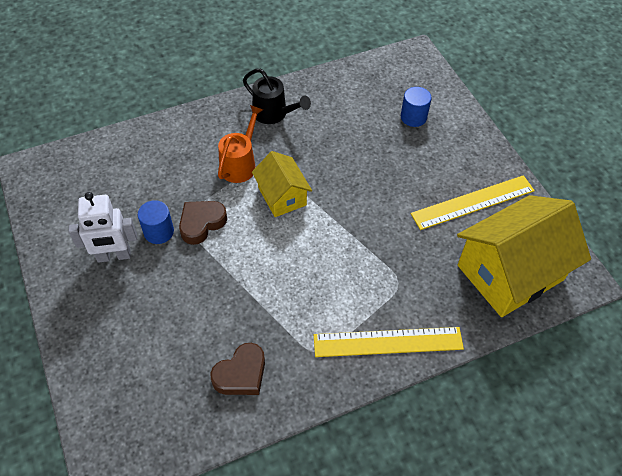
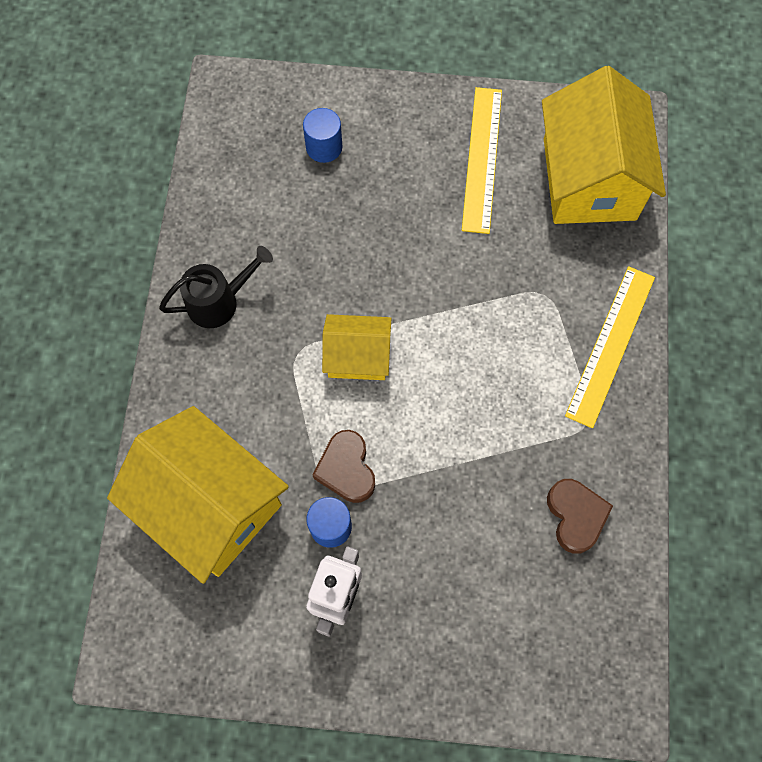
camera: 60 degrees left, 15 degrees up
(142, 166) = (210, 505): none -> yellow house
(240, 163) = (278, 380): orange watering can -> none

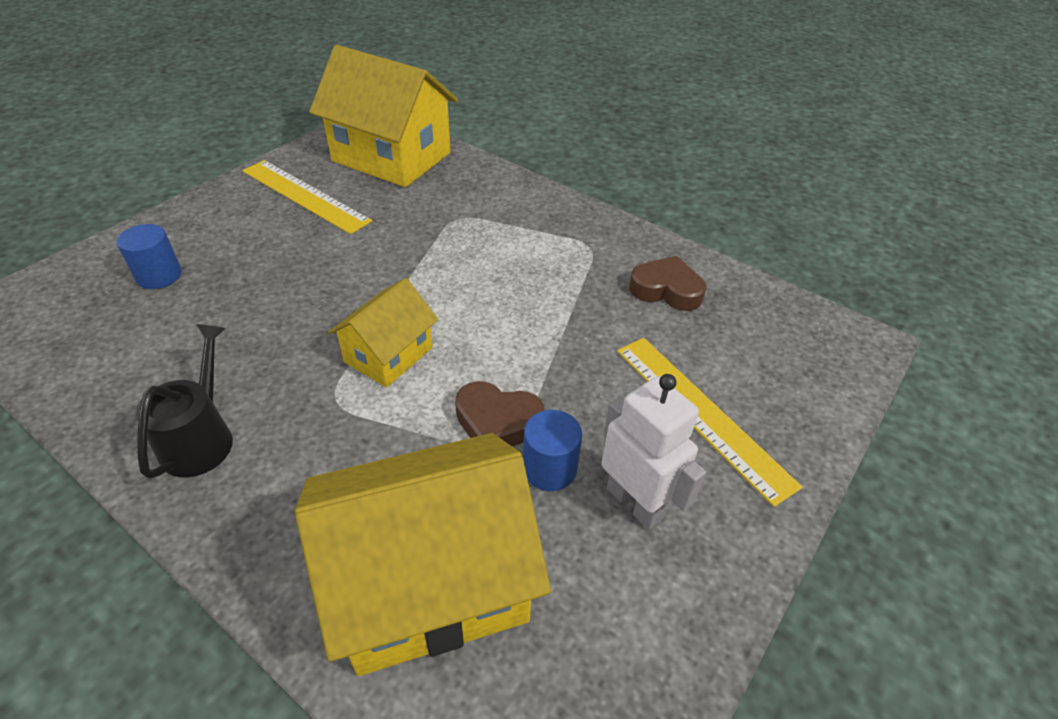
camera: 60 degrees left, 25 degrees down
(610, 345) = (535, 207): yellow ruler -> yellow ruler (701, 414)

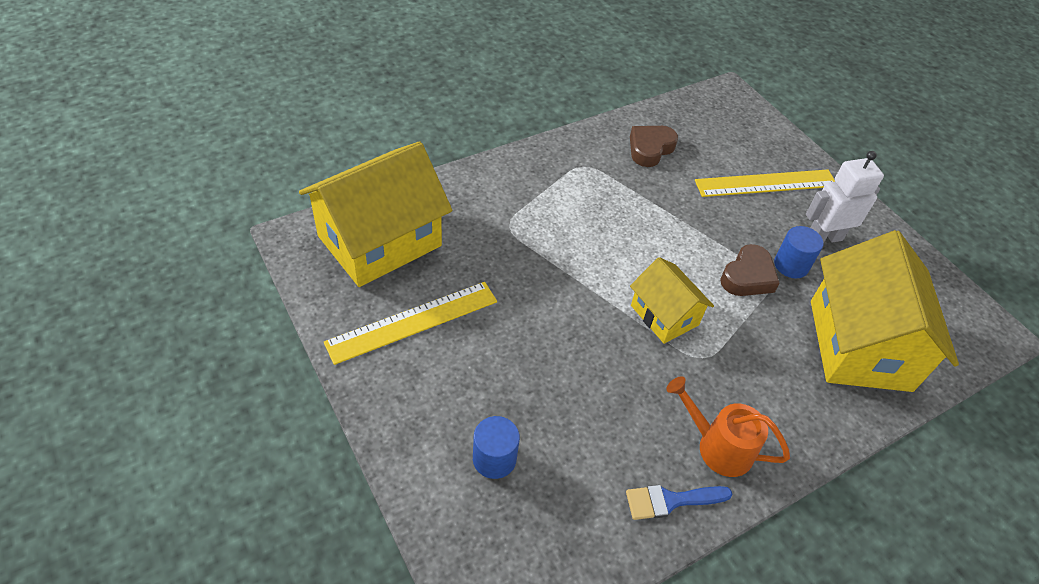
camera: 70 degrees left, 5 degrees up
(119, 409) = (670, 501): none -> blue brush
(201, 437) = (717, 446): black watering can -> orange watering can

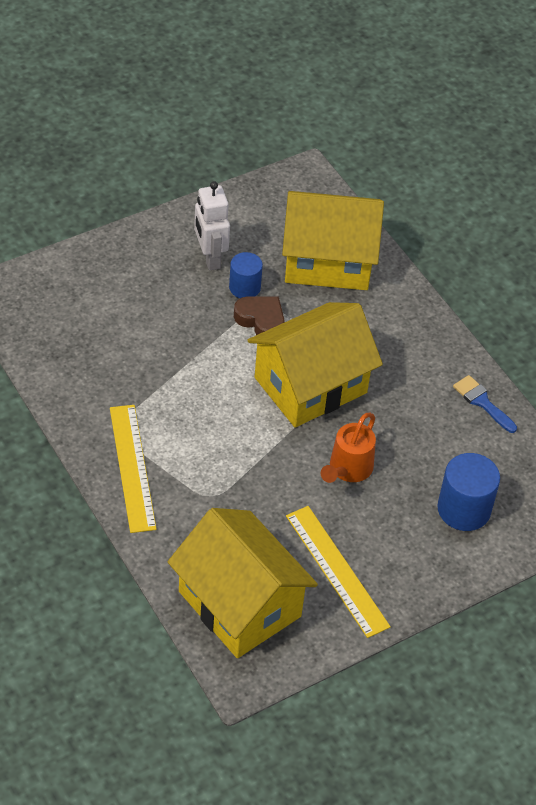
camera: 90 degrees left, 0 degrees up
(494, 459) = (463, 509): blue cylinder -> blue cylinder, size x1.55
(650, 149) = (91, 371): brown heart -> none
(664, 315) = (310, 385): yellow house -> yellow house, size x1.85
(670, 501) = (482, 402): blue brush -> blue brush turned 150 degrees clockwise
(717, 446) = (433, 368): orange watering can -> orange watering can (348, 470)
(766, 183) = (139, 285): yellow ruler -> yellow ruler (132, 467)

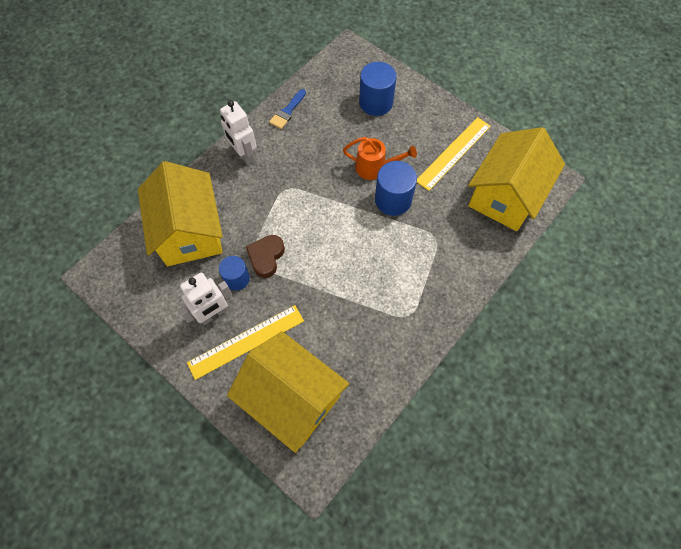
camera: 105 degrees left, 15 degrees up
(132, 467) = (437, 294): yellow ruler -> yellow ruler (246, 341)
(288, 471) = (393, 200): none -> blue cylinder
(310, 385) = (314, 208): yellow house -> yellow house (292, 398)
(424, 338) = (244, 155): none -> white robot

